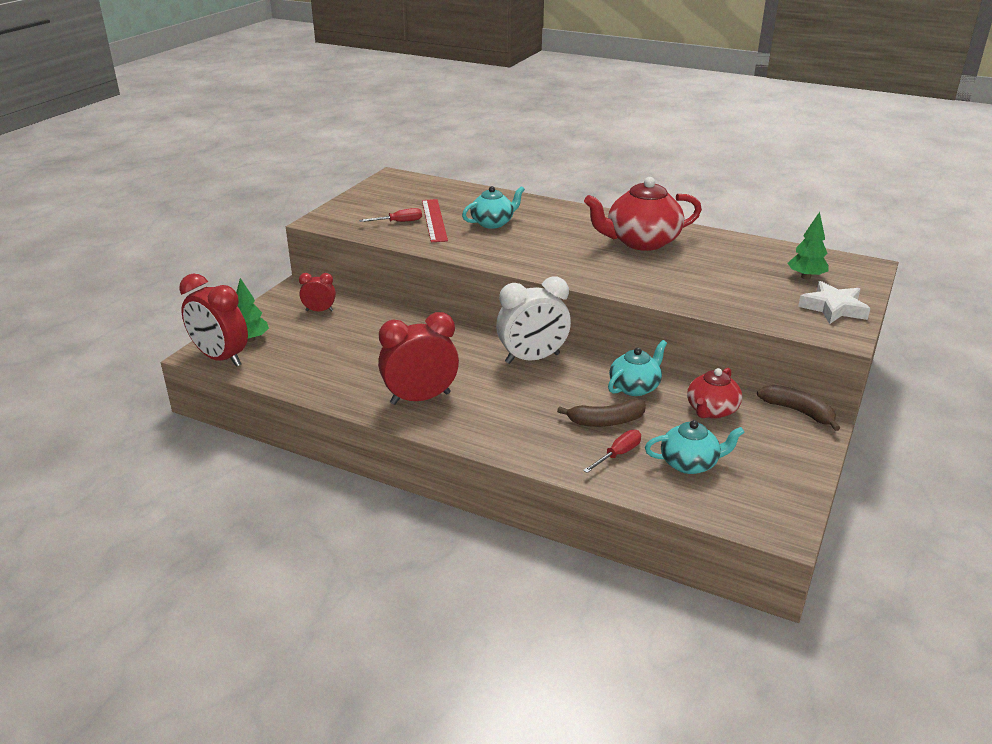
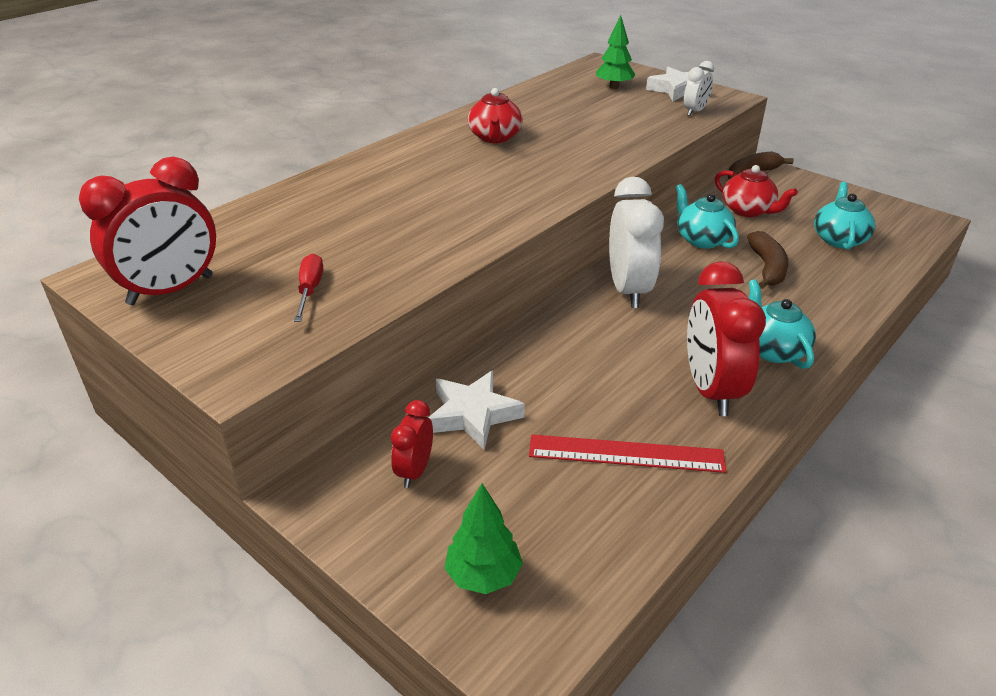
camera: 75 degrees left, 5 degrees up
(221, 358) = (543, 626): red clock -> red clock (171, 290)
(369, 320) = (473, 414): none -> white star
(434, 220) = (327, 258): red ruler -> red ruler (626, 453)
(493, 223) = (375, 214): turquoise teapot -> turquoise teapot (772, 350)
(618, 454) = (827, 272): red screwdriver -> none
(641, 242) = (495, 137): red teapot -> red teapot, size x0.60
(782, 318) = (695, 111): none -> white clock

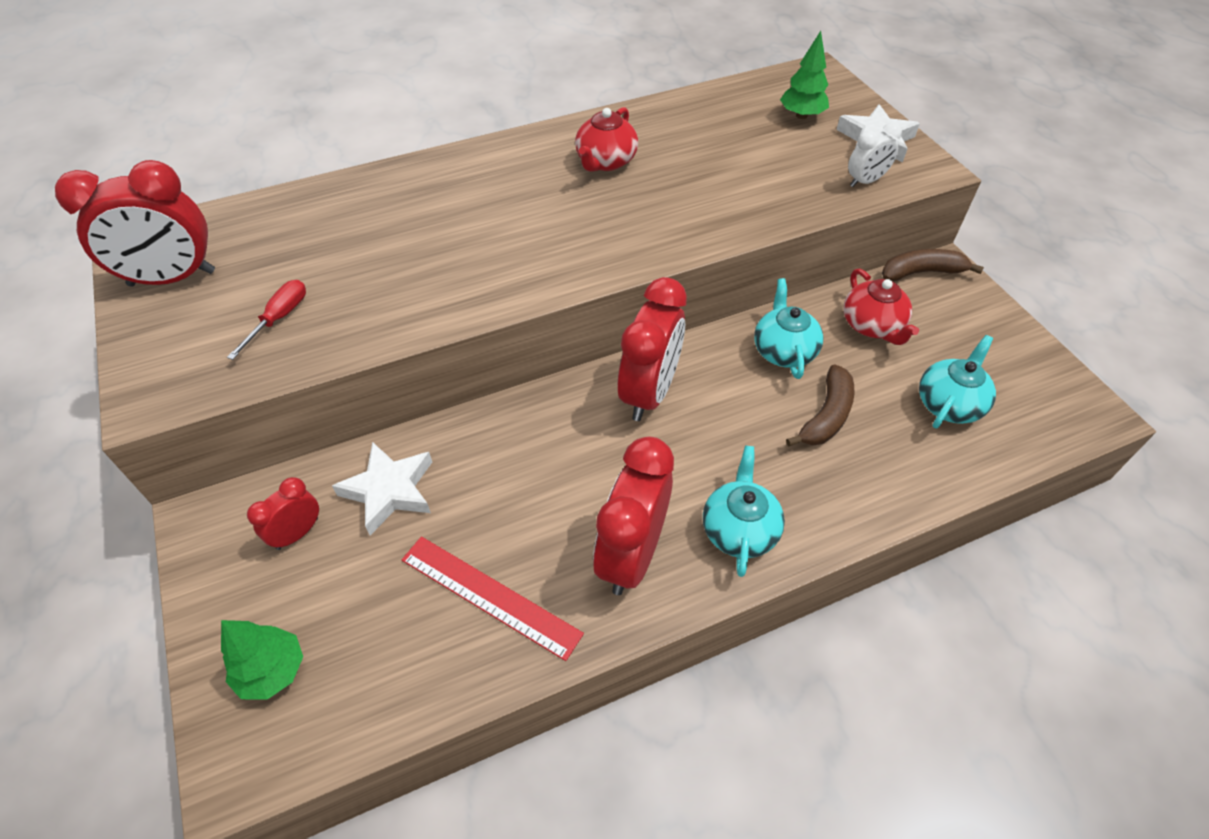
camera: 25 degrees right, 15 degrees up
(628, 290) = (649, 393): white clock -> red clock

